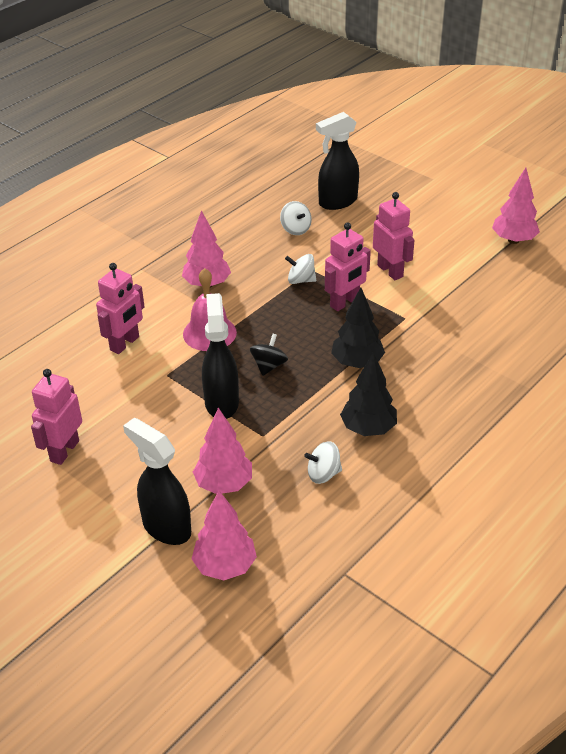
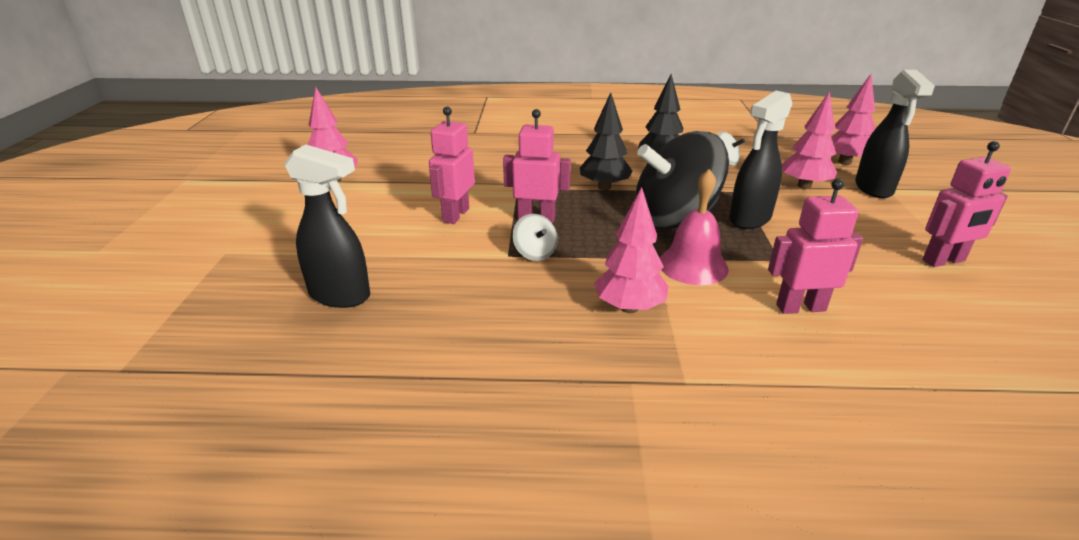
camera: 130 degrees left, 10 degrees down
(269, 366) = (674, 218): black spinning top -> black spinning top, size x2.46
(295, 229) = (439, 298): white spinning top -> none

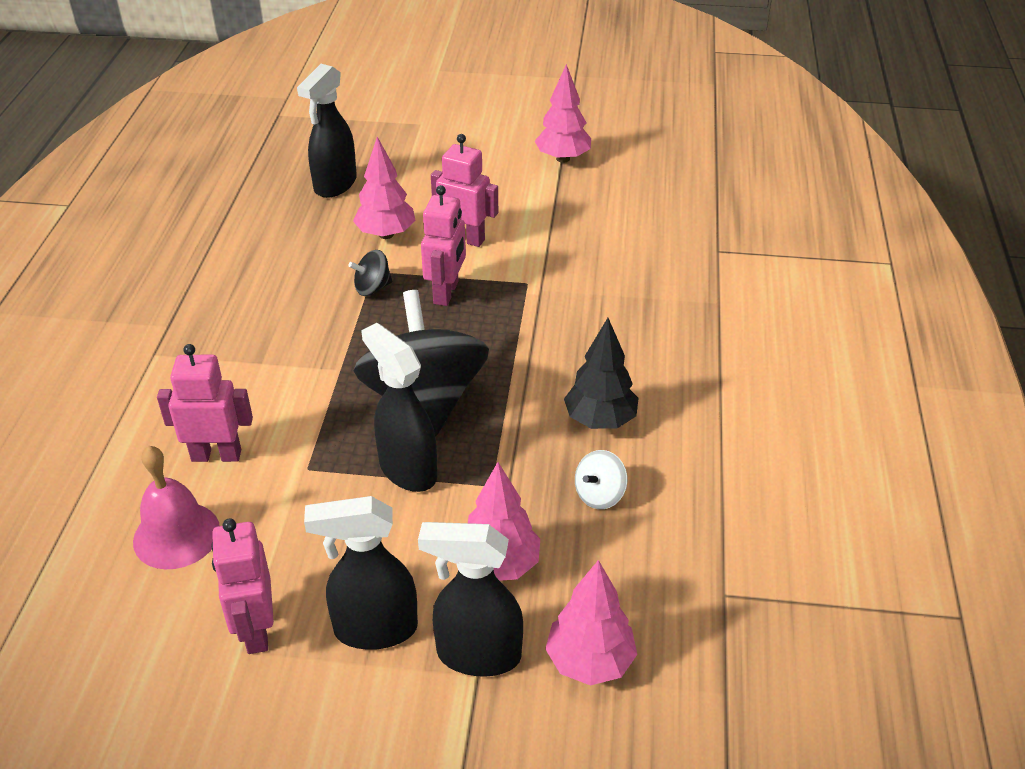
camera: 95 degrees right, 10 degrees up
(535, 253) = (372, 288): white spinning top -> black spinning top
(604, 187) = (521, 353): black tree -> none
(629, 307) = (260, 338): pink tree -> pink tree (386, 234)
(693, 265) = (316, 394): pink bell -> pink bell (176, 535)
(800, 307) = (216, 455): pink robot -> pink robot turned 90 degrees counterclockwise
(892, 219) = (374, 629): none -> black spray bottle

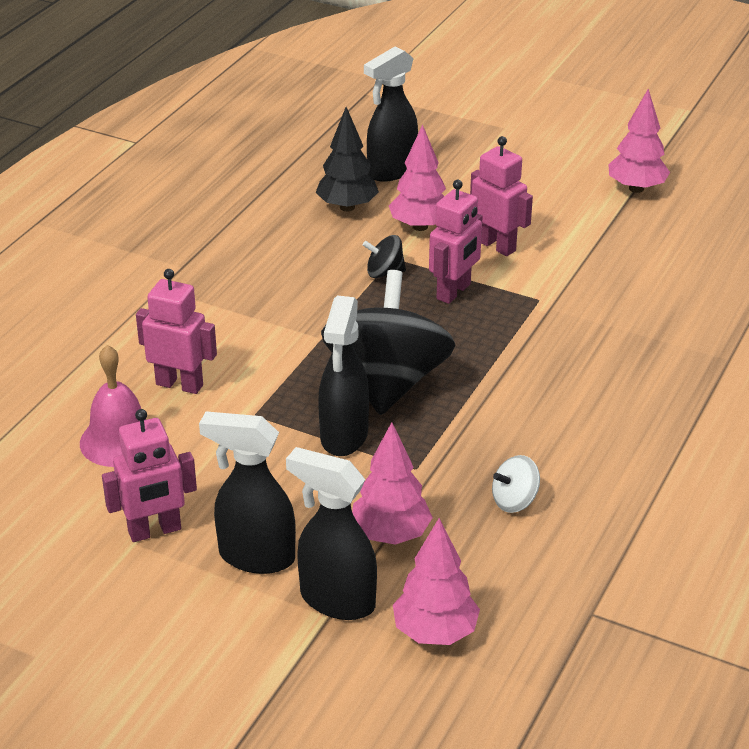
camera: 20 degrees right, 5 degrees down
(256, 630) = (155, 531): pink robot -> pink robot turned 120 degrees counterclockwise
(407, 470) = (344, 437): black spray bottle -> black spray bottle turned 150 degrees counterclockwise
(600, 420) = (548, 438): black tree -> black tree (347, 207)

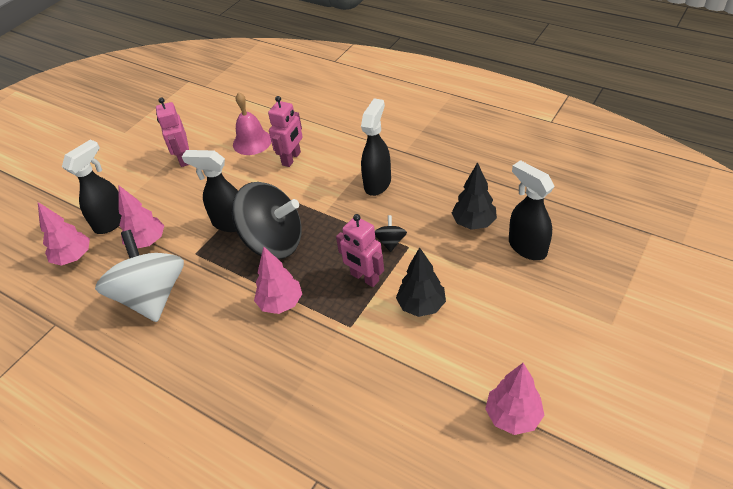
camera: 100 degrees right, 10 degrees up
(255, 557) = (152, 192): black spray bottle -> black spray bottle (377, 183)
(420, 226) = (448, 262): pink tree -> pink tree (280, 303)
(496, 246) = (421, 305): pink robot -> black tree
(514, 501) = (152, 296): white spinning top -> white spinning top, size x2.46

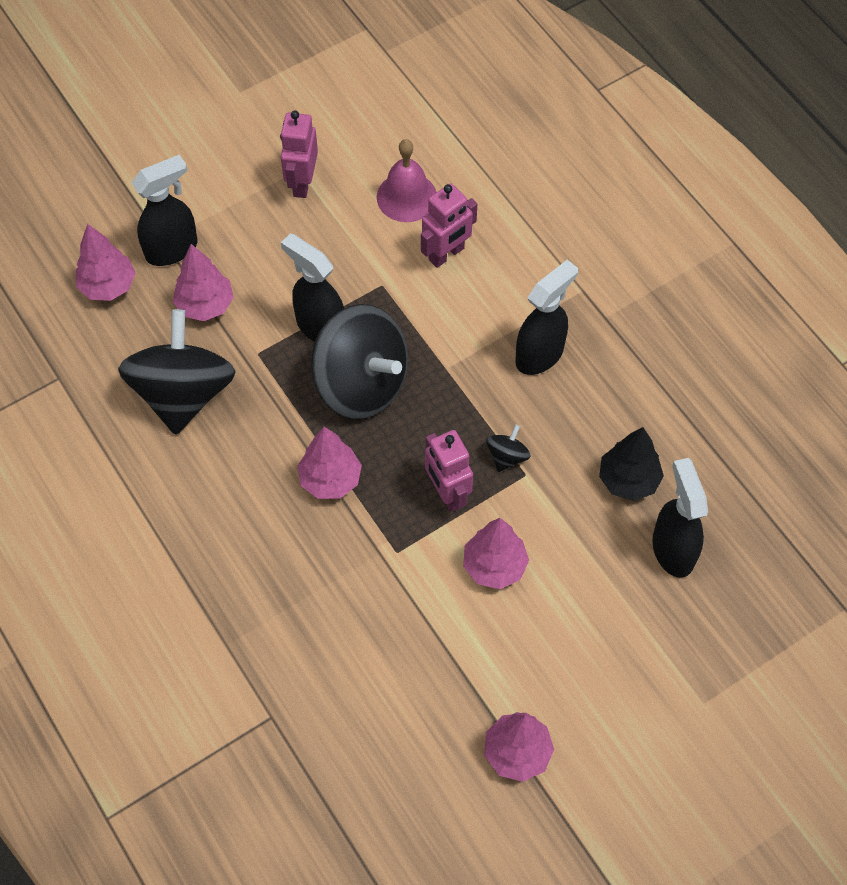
camera: 20 degrees right, 15 degrees up
(152, 296) = (183, 393): white spinning top -> black spinning top
(421, 305) = (494, 566): black tree -> pink tree

